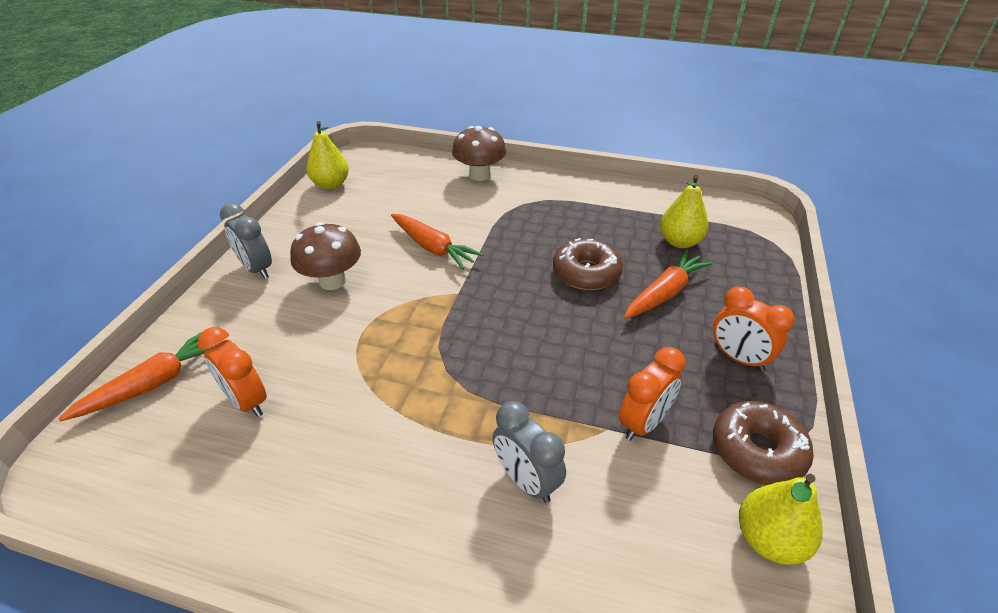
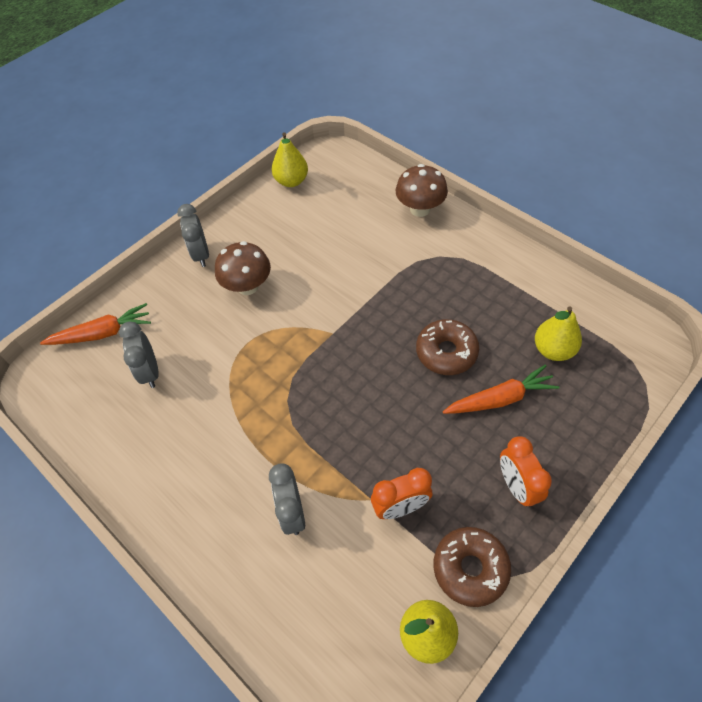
camera: 30 degrees right, 15 degrees up
(247, 401) = (150, 372): orange clock -> grey clock
(433, 248) = (337, 280): orange carrot -> none

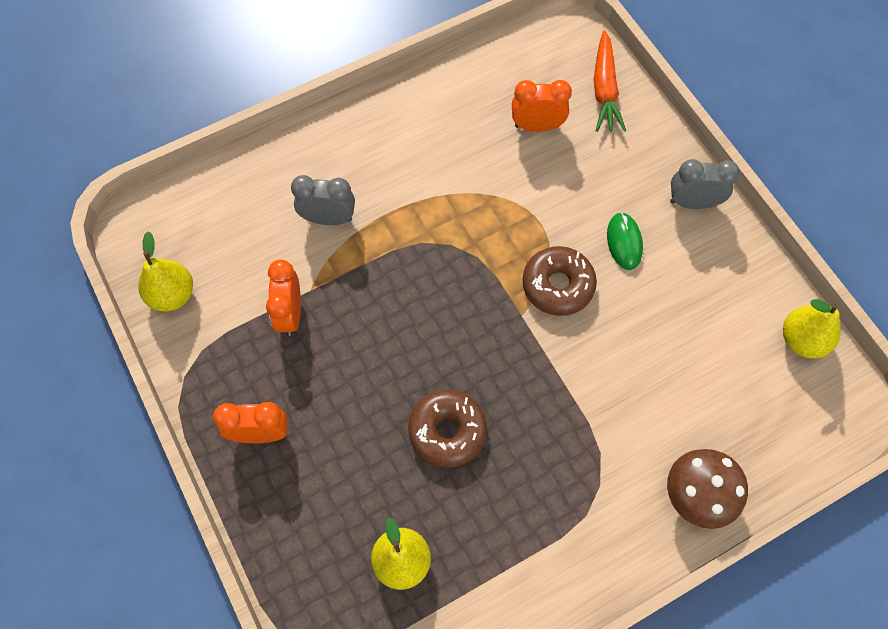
camera: 105 degrees right, 10 degrees up
(150, 372) = (537, 126): grey clock -> orange clock
(247, 286) = (624, 242): brown mushroom -> green mouse
(470, 568) = (206, 353): brown donut -> brown donut (557, 285)
(500, 399) = (363, 465): orange carrot -> none

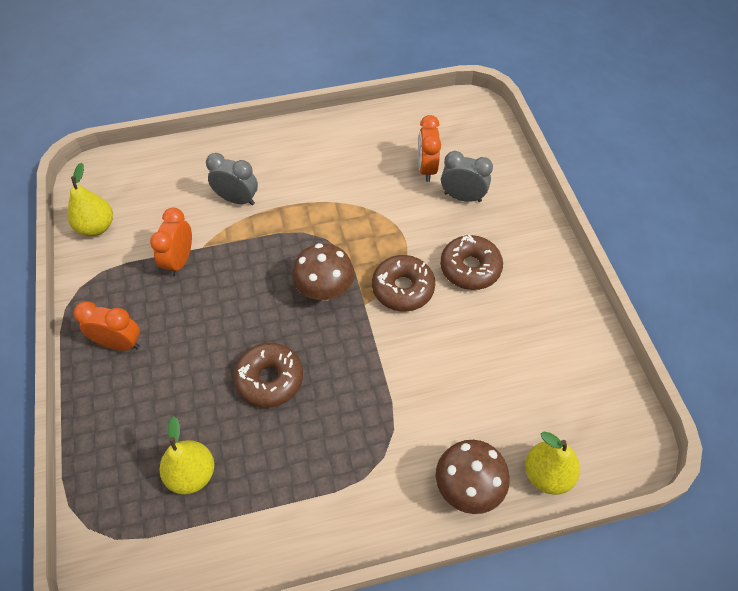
camera: 15 degrees right, 10 degrees down
(471, 309) = (324, 290): none -> brown mushroom
(537, 126) = (426, 168): orange clock -> orange clock turned 105 degrees counterclockwise
(604, 90) = (491, 154): orange carrot -> none
(624, 242) = (470, 268): green mouse -> brown donut
(692, 202) = (538, 251): grey clock -> grey clock (462, 197)
(802, 340) = (604, 380): yellow pear -> yellow pear (547, 474)

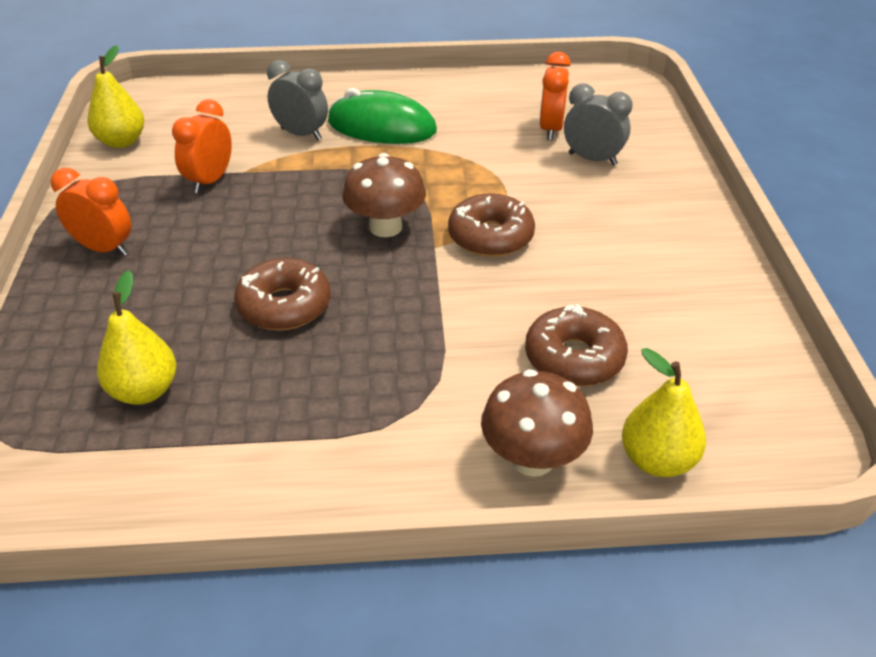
camera: 10 degrees right, 15 degrees down
(298, 183) = (382, 127): none -> green mouse
(470, 268) = (588, 226): brown donut -> brown donut (574, 358)

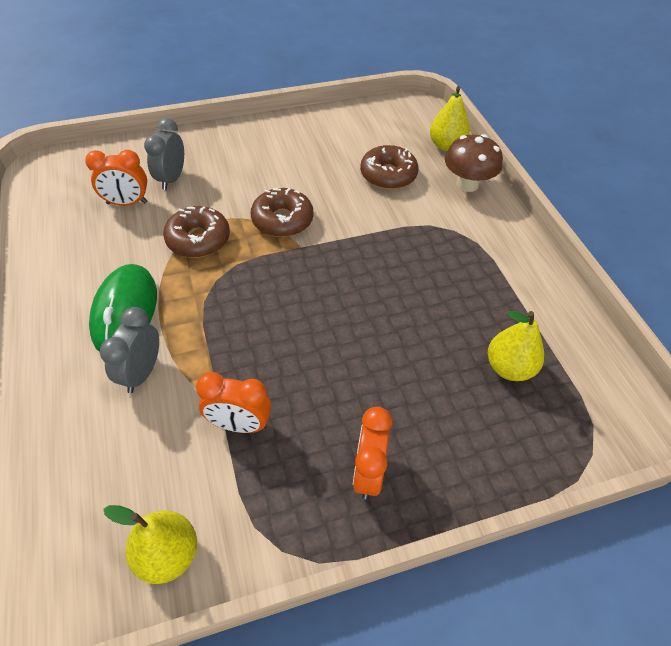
camera: 105 degrees left, 10 degrees up
(284, 306) = (395, 314): brown donut -> brown donut (198, 239)
(385, 227) = (284, 278): brown mushroom -> none

